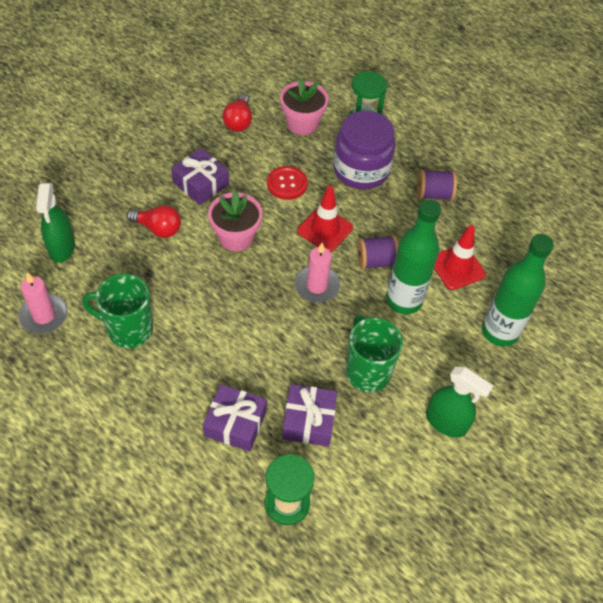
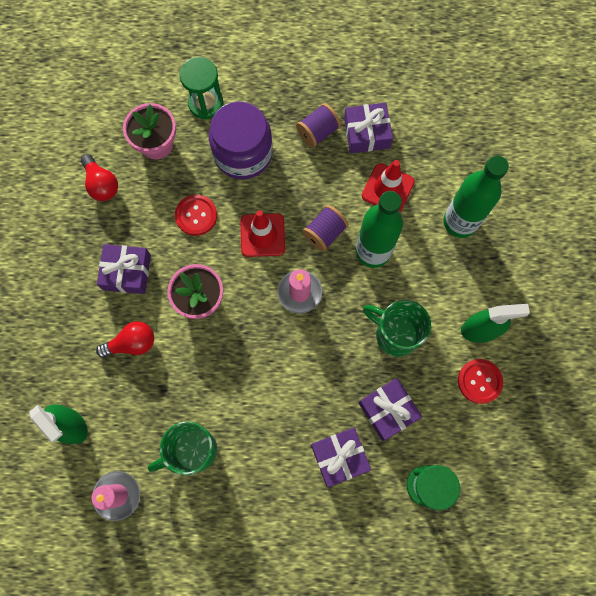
camera: 35 degrees left, 20 degrees up
(410, 460) = (479, 381): none -> red button
(474, 220) = (366, 133): none -> purple gift

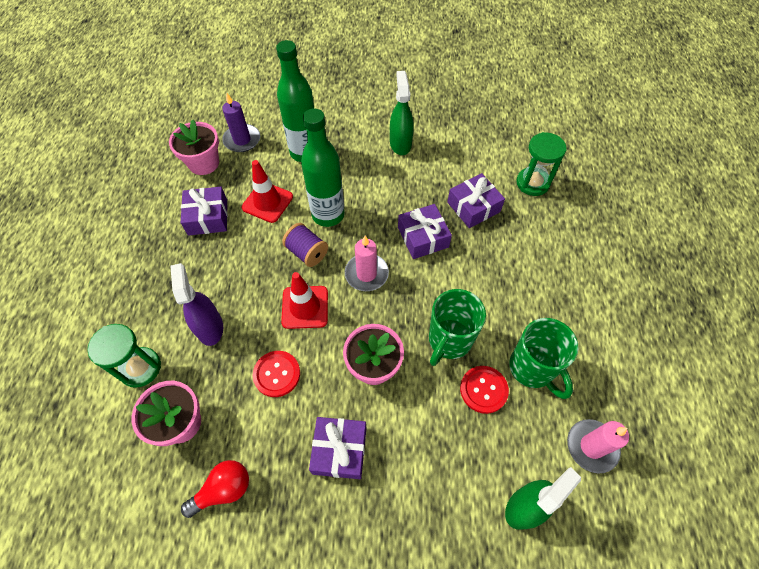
camera: 90 degrees left, 15 degrees down
(132, 343) = (424, 439): red light bulb -> none
(243, 153) = (210, 327): purple jar -> purple spray bottle
(318, 132) = (198, 257): purple spool -> none
(339, 457) = (519, 243): purple gift -> purple gift (423, 237)
(395, 335) = (406, 200): green mug -> green mug (449, 341)
(438, 118) = (204, 163): none -> pink flower pot
(475, 153) = (242, 140): none -> purple candle
(479, 381) = (443, 146): red button -> red button (483, 390)

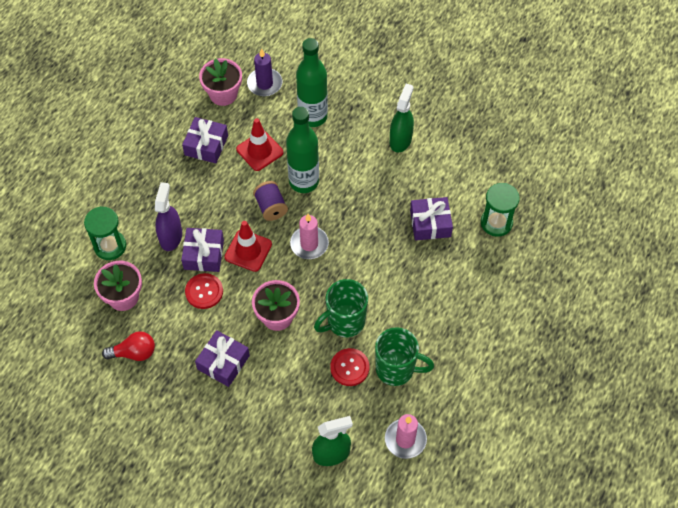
camera: 25 degrees right, 0 degrees up
(423, 237) = (371, 232): purple gift -> purple gift (204, 254)
(532, 369) = (396, 369): green mug -> green mug turned 75 degrees counterclockwise

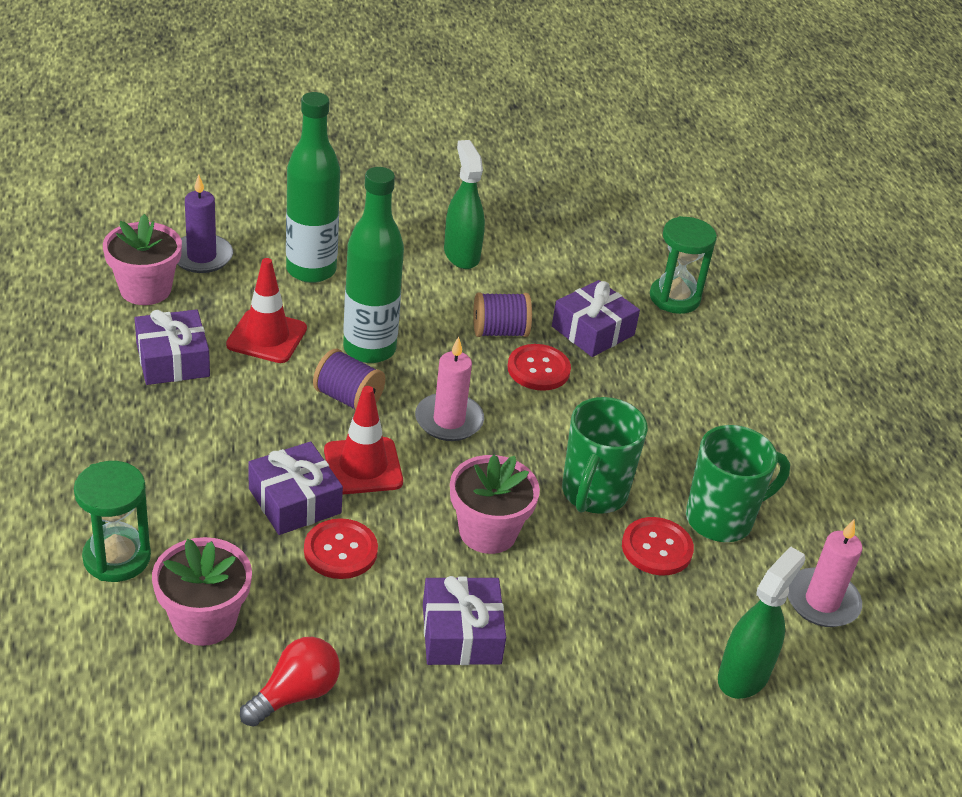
camera: 40 degrees left, 20 degrees down
(171, 237) = (217, 500): purple spray bottle -> none
(379, 201) = (500, 331): none -> purple spool
(380, 234) = (538, 369): none -> red button

